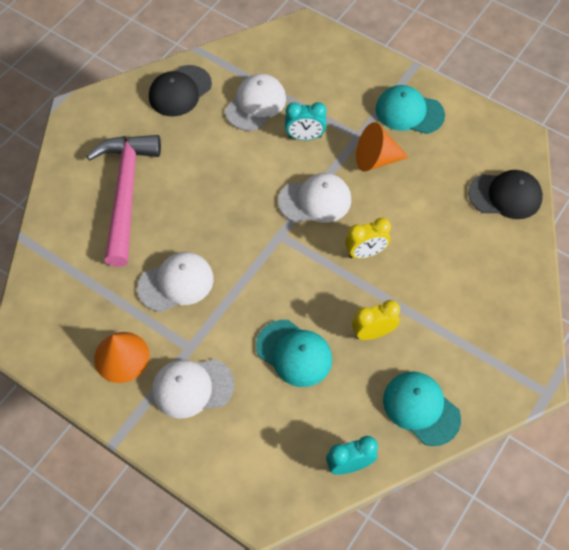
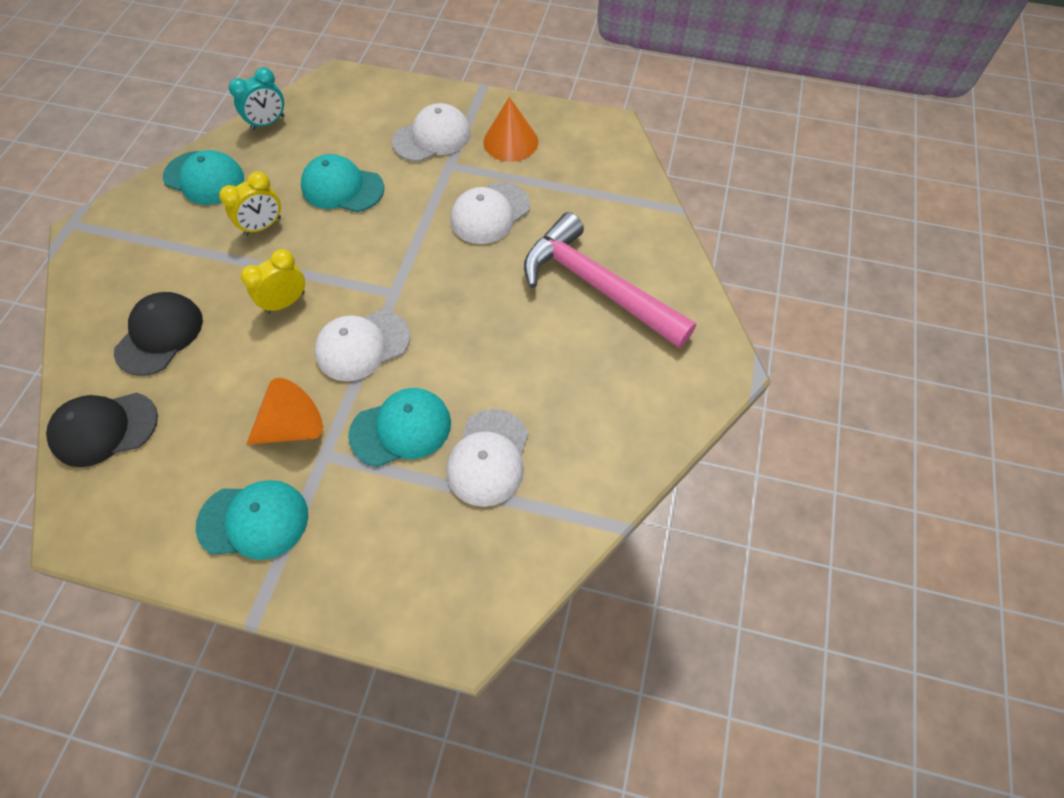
camera: 160 degrees right, 0 degrees up
(125, 192) = (597, 286): pink hammer -> pink hammer turned 150 degrees clockwise
(180, 91) = (605, 443): black cap -> black cap (160, 335)
(305, 137) = (401, 429): turquoise clock -> turquoise cap

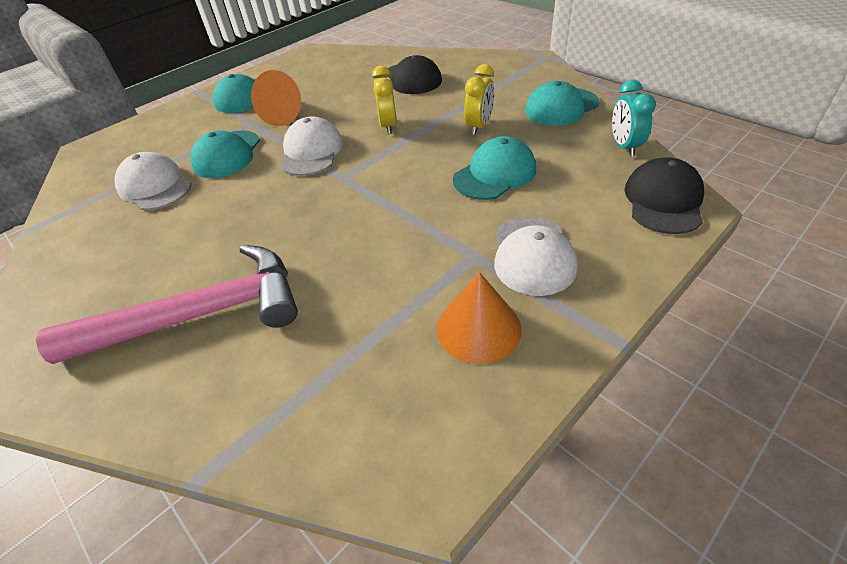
camera: 125 degrees right, 15 degrees down
(104, 429) = (361, 60): black cap -> black cap (663, 201)
(263, 226) = (479, 126): yellow clock -> yellow clock turned 150 degrees counterclockwise
(490, 213) = (375, 265): white cap -> none

